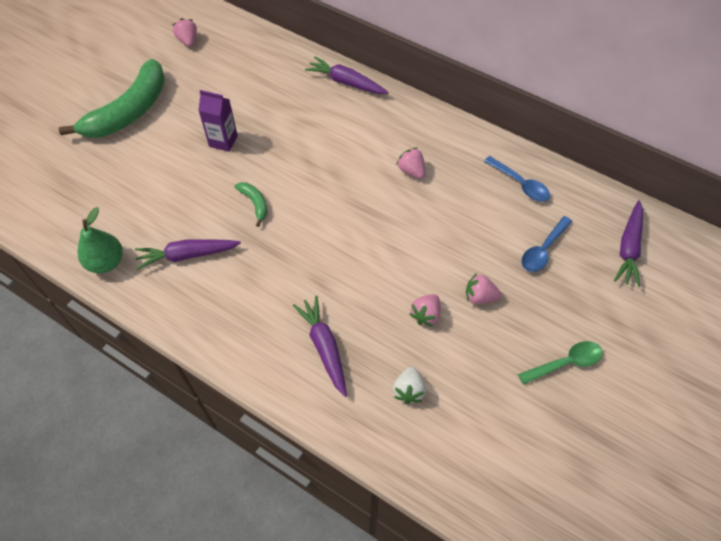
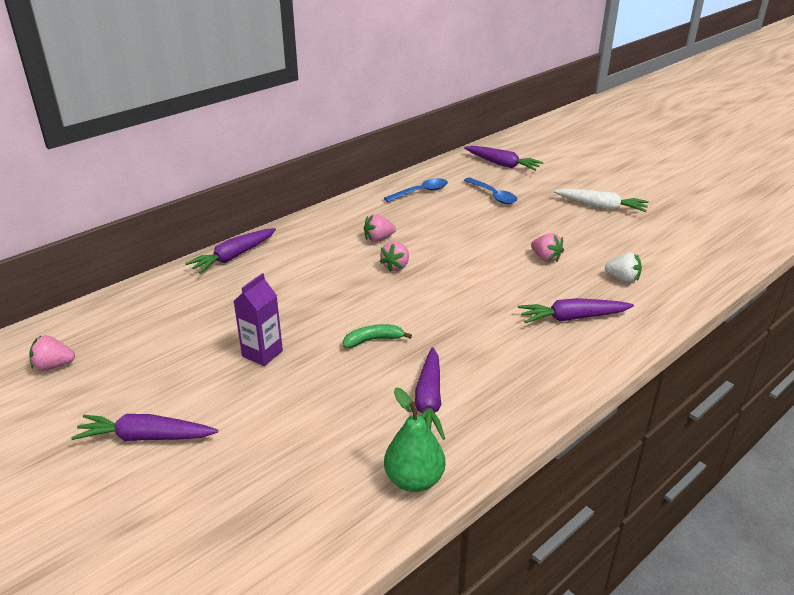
camera: 75 degrees left, 25 degrees down
(129, 111) = (146, 437): green banana -> purple carrot
(480, 296) = (532, 230): pink strawberry -> pink strawberry (396, 266)
(565, 363) = (601, 207): green spoon -> white carrot

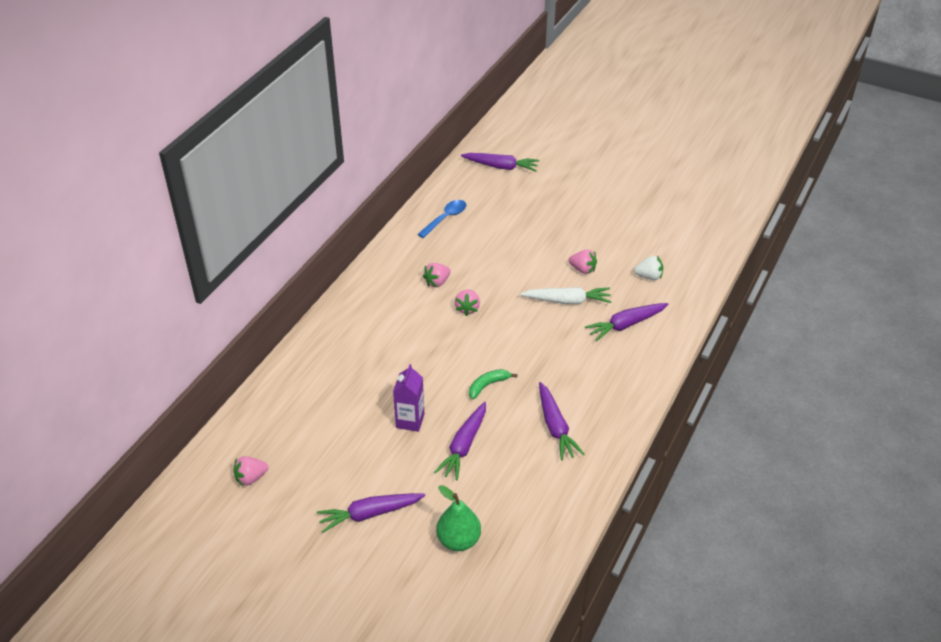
camera: 20 degrees left, 10 degrees up
(233, 257) = (324, 333): purple carrot -> purple carrot (464, 446)
(414, 480) = (575, 489): green pear -> green pear (458, 540)
(493, 195) = (510, 208): blue spoon -> none
(601, 207) = (605, 201): white carrot -> white carrot (567, 301)

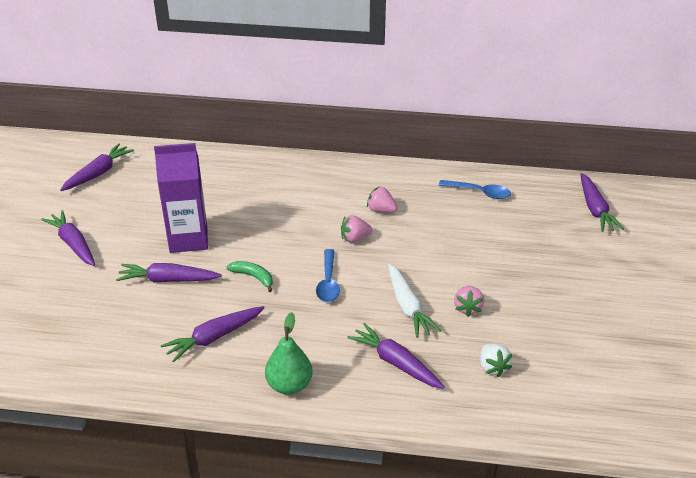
camera: 70 degrees right, 5 degrees down
(251, 478) = (98, 173): pink strawberry -> purple carrot
(410, 421) = (188, 239): purple carton -> purple carton, size x1.62
(458, 540) = (53, 304): green pear -> green pear (289, 385)
(517, 339) = (328, 282): none -> blue spoon

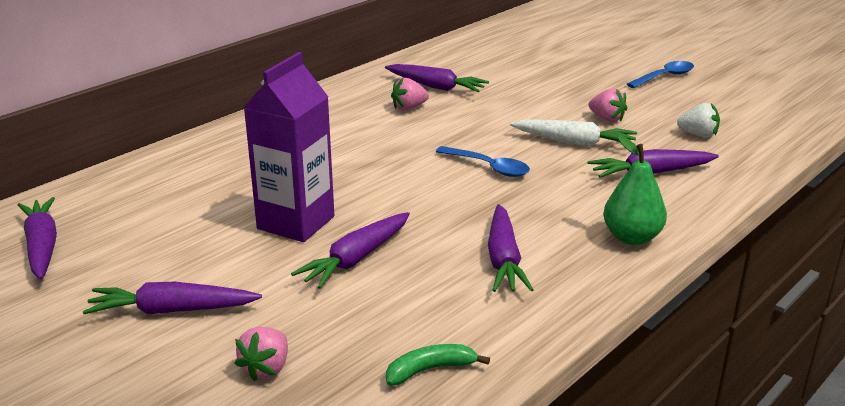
camera: 55 degrees left, 10 degrees down
(253, 277) = (425, 204): green banana -> green banana (430, 370)
(355, 238) = (435, 133): pink strawberry -> pink strawberry (266, 368)
(479, 192) = (448, 62): blue spoon -> blue spoon (664, 77)
(595, 209) = (536, 33): purple carrot -> purple carrot (436, 87)

